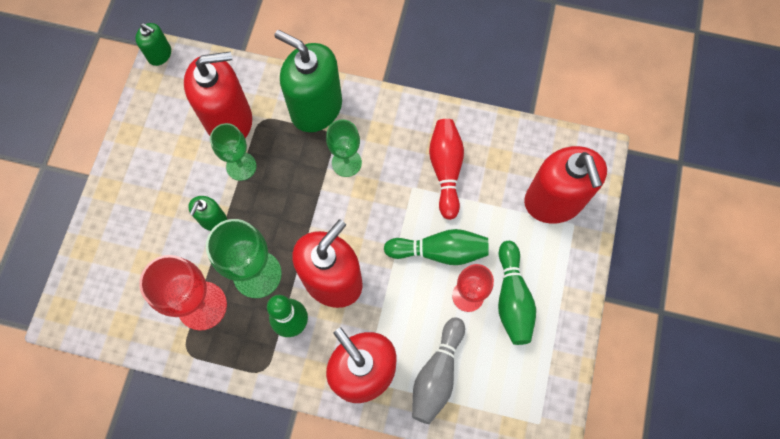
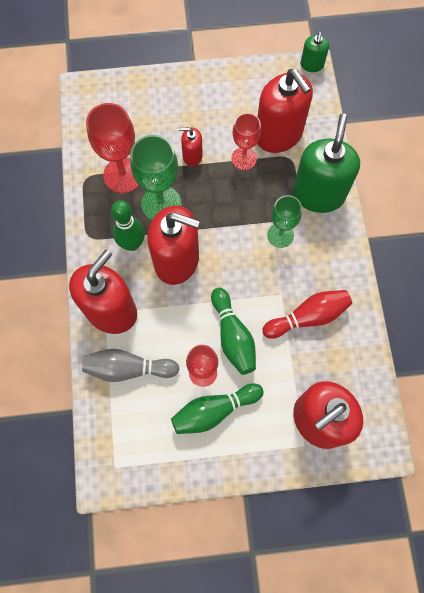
camera: 70 degrees right, 0 degrees up
(213, 220) = (192, 156): green soap dispenser -> red soap dispenser
(241, 166) = (244, 158): green goblet -> red goblet

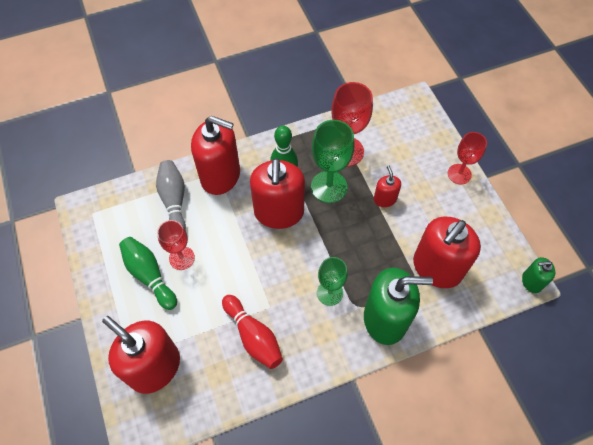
camera: 75 degrees right, 10 degrees down
(233, 336) = (219, 274): green bowling pin -> none
(244, 158) = (398, 243): red goblet -> red goblet (459, 174)

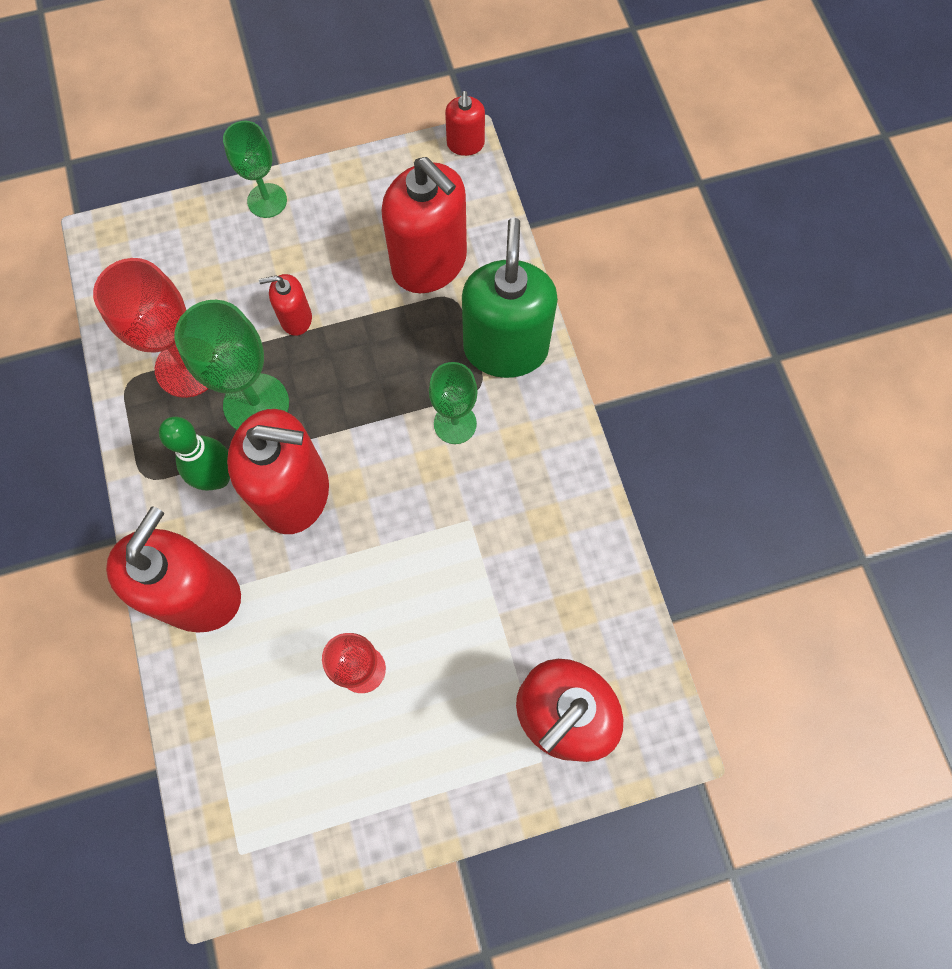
camera: 85 degrees left, 10 degrees up
(149, 275) = (389, 729): green bowling pin -> none
(174, 201) = (239, 684): grey bowling pin -> none
(253, 336) = (518, 549): red bowling pin -> none
(459, 174) = (267, 200): red goblet -> green goblet
(531, 281) = (465, 144): green soap dispenser -> red soap dispenser

